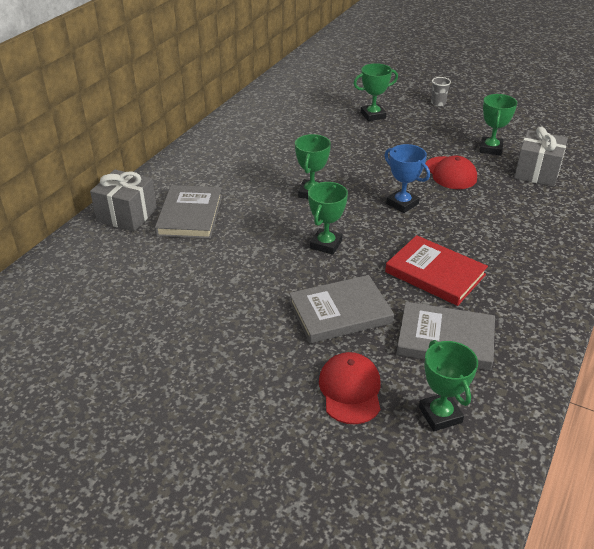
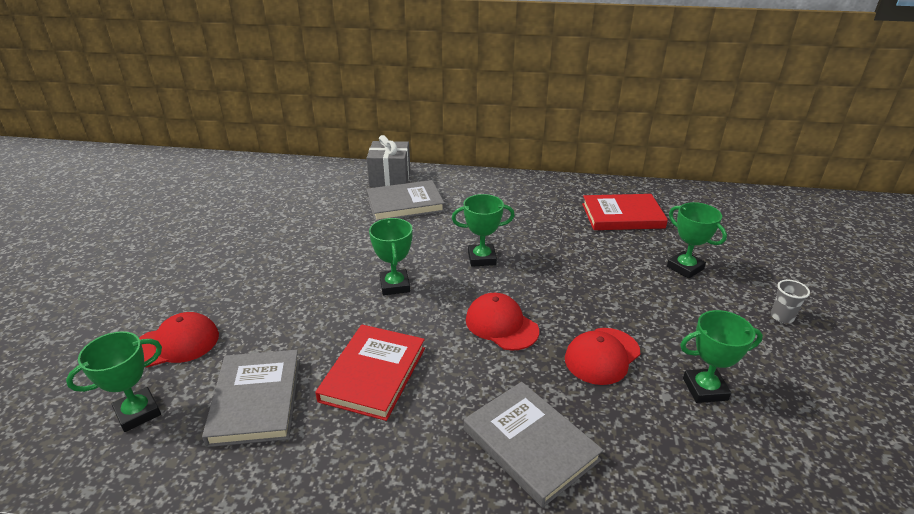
camera: 70 degrees right, 5 degrees down
(292, 116) = (622, 216): none -> red book
(326, 244) = (394, 285): green trophy -> green trophy turned 75 degrees clockwise
(340, 312) = (287, 316): grey book -> grey book (530, 444)
(402, 204) = (501, 325): blue trophy -> red cap
(537, 172) = (681, 453): grey gift -> none

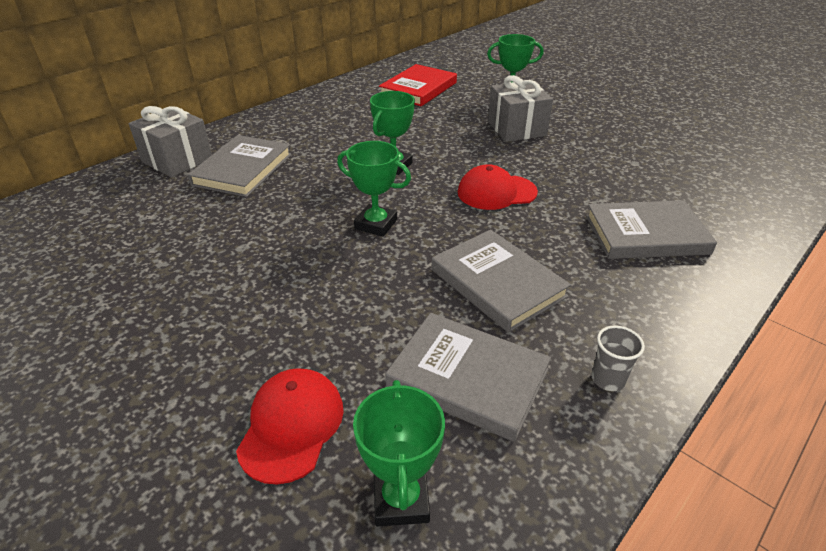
camera: 55 degrees left, 5 degrees up
(373, 374) = (497, 283): red book -> grey book
(602, 356) = (575, 167): red cap -> none
(627, 295) = (516, 129): none -> grey gift
(705, 389) = (639, 147): green trophy -> none
(782, 317) = (593, 94): grey cup -> grey cup (607, 379)

